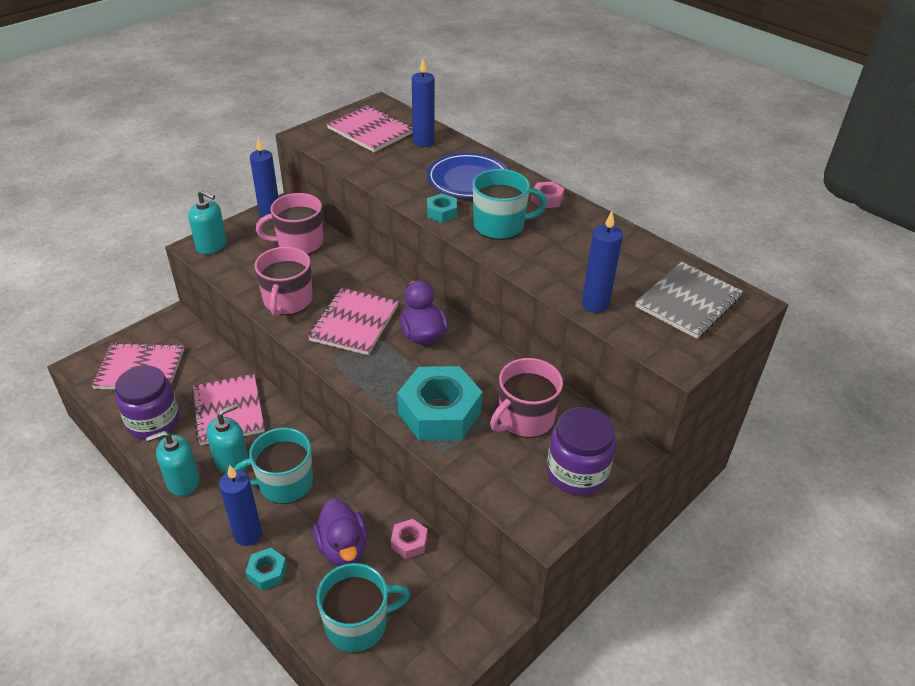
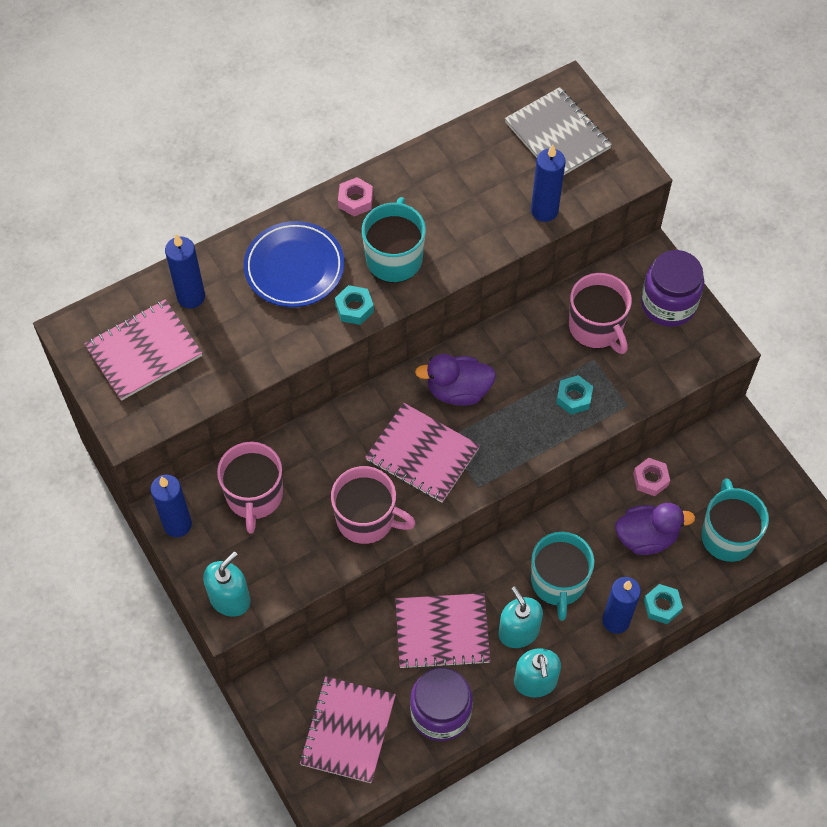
camera: 75 degrees left, 20 degrees up
(439, 412) = (574, 398): turquoise nut -> turquoise nut, size x0.46

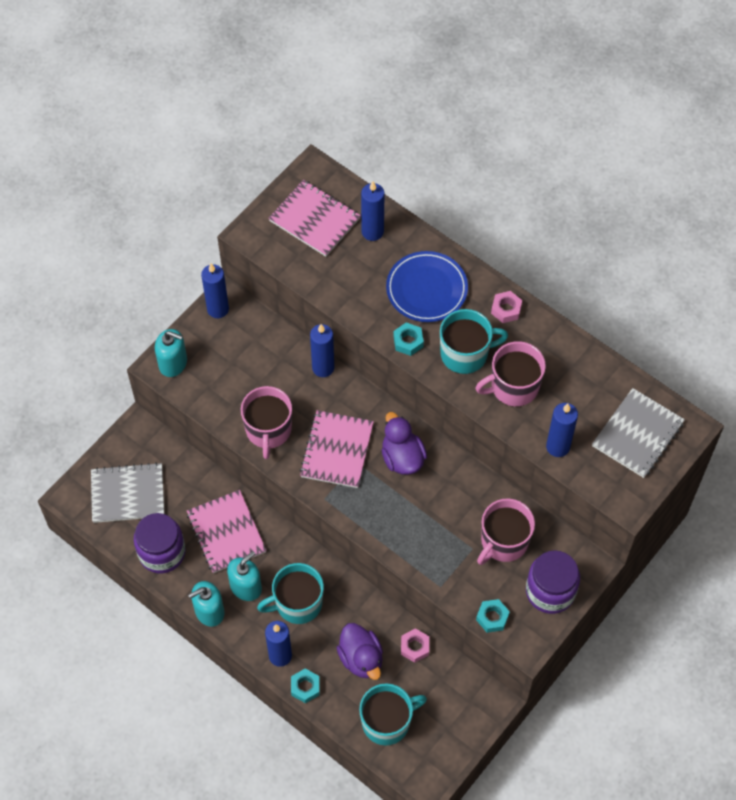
camera: 70 degrees right, 0 degrees up
(254, 496) = (259, 349): pink mug -> pink mug (513, 387)
(309, 434) = (323, 368): none -> blue candle
(347, 730) = (128, 494): pink notebook -> grey notebook
(574, 398) = (430, 544): turquoise nut -> turquoise nut (492, 617)

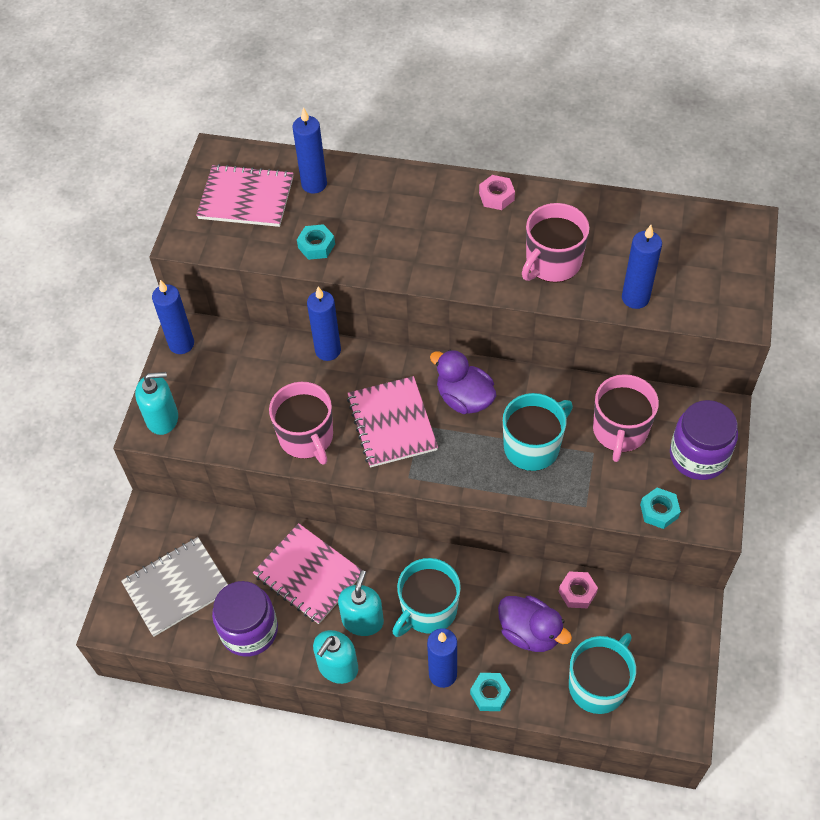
camera: 25 degrees left, 5 degrees down
(408, 341) = (417, 268): turquoise nut -> turquoise nut (316, 246)
(426, 289) = (404, 212): blue plate -> none
(465, 353) = (483, 254): turquoise mug -> turquoise mug (533, 446)
(638, 434) = (704, 251): grey notebook -> none

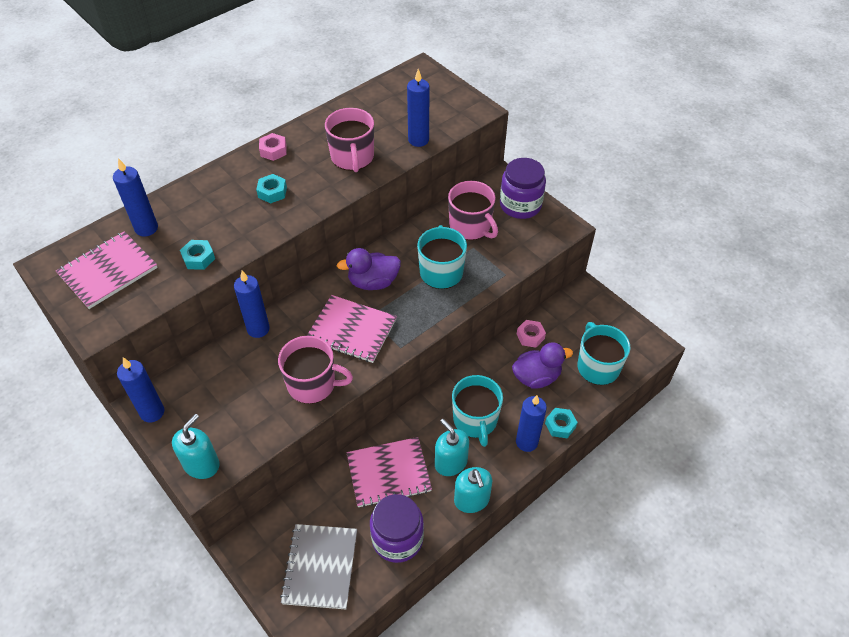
camera: 55 degrees left, 5 degrees down
(659, 511) = (539, 244): turquoise nut -> turquoise nut (272, 192)

